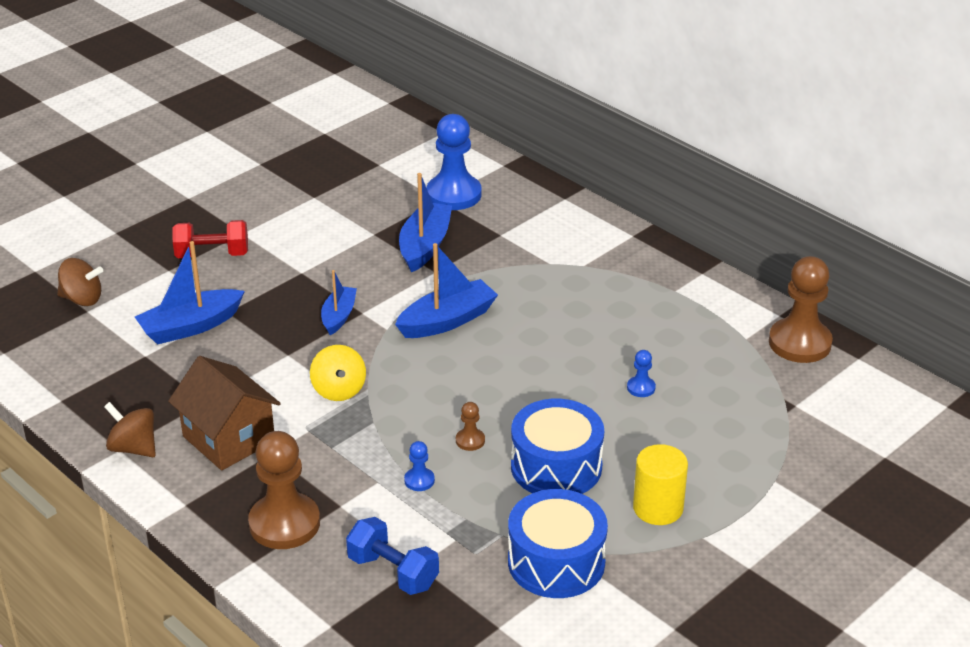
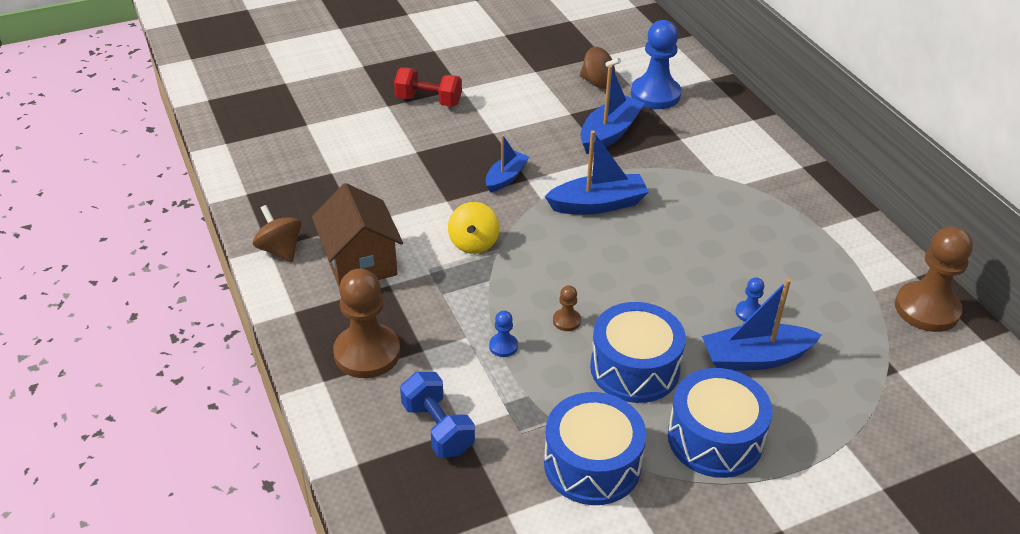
camera: 20 degrees right, 5 degrees up
(82, 299) = (308, 114): brown spinning top -> brown spinning top (598, 82)
(190, 326) = (380, 157): blue boat -> blue boat (755, 358)
(658, 508) = (715, 438): yellow cylinder -> blue drum

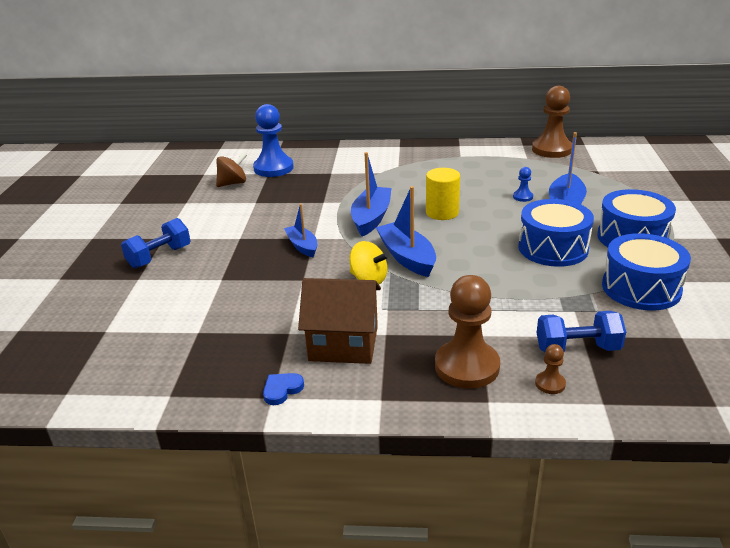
camera: 60 degrees left, 10 degrees down
(280, 250) = (282, 390): brown spinning top -> blue heart
(428, 101) = (159, 257): red dumbbell -> blue dumbbell
(503, 346) = (499, 295): blue pawn -> none
(566, 321) = (488, 261): brown pawn -> brown pawn (550, 384)
(609, 133) = (297, 194): blue boat -> blue boat (407, 257)
(652, 254) = (442, 212): none -> yellow cylinder

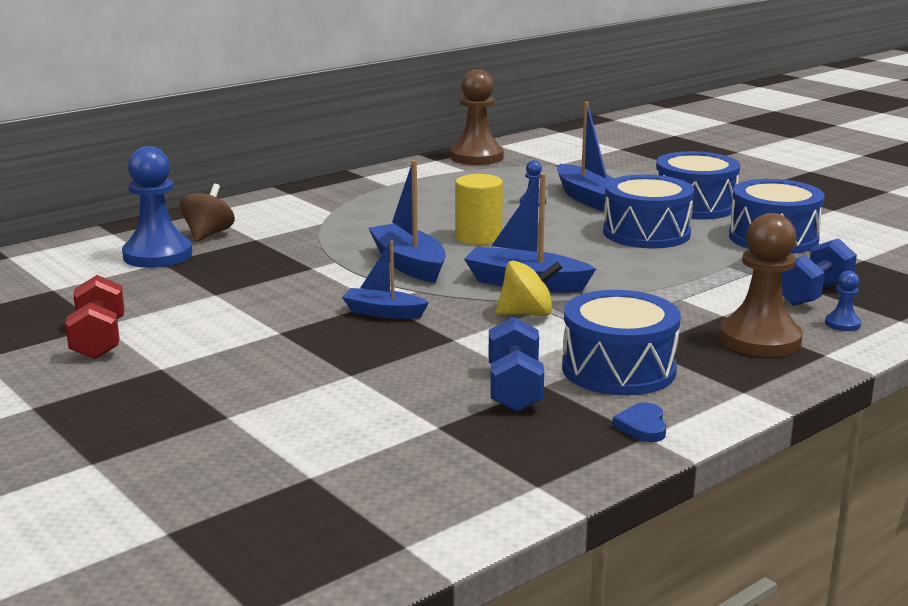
camera: 45 degrees left, 10 degrees down
(159, 257) = (205, 386): blue dumbbell -> blue dumbbell (514, 389)
(170, 211) = (99, 340): none -> red dumbbell
(233, 183) = (131, 286): brown spinning top -> brown spinning top (208, 234)
(343, 343) = (618, 369): brown house -> blue drum
(550, 384) = (842, 324): brown pawn -> blue pawn

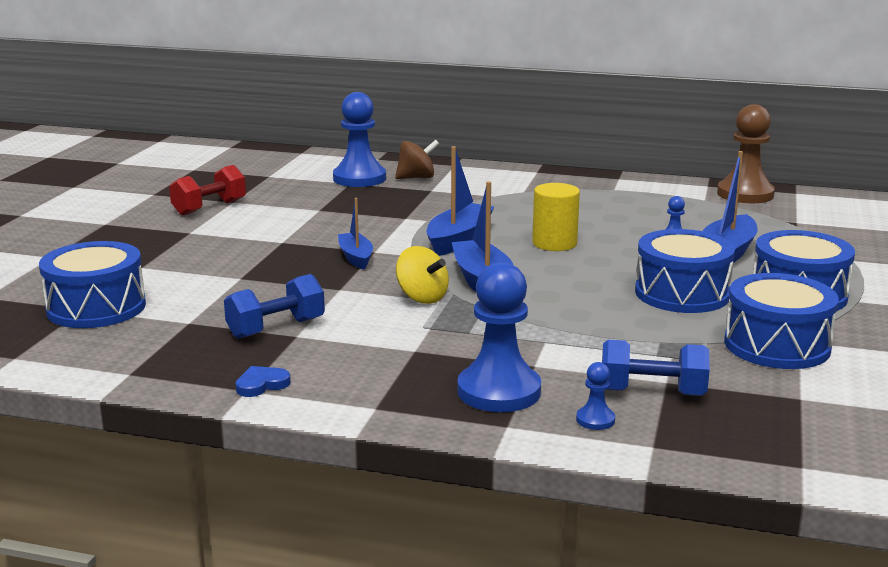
camera: 55 degrees right, 0 degrees up
(618, 369) = (357, 352): blue drum -> blue drum (96, 308)
(760, 339) = (499, 391): brown pawn -> blue pawn

